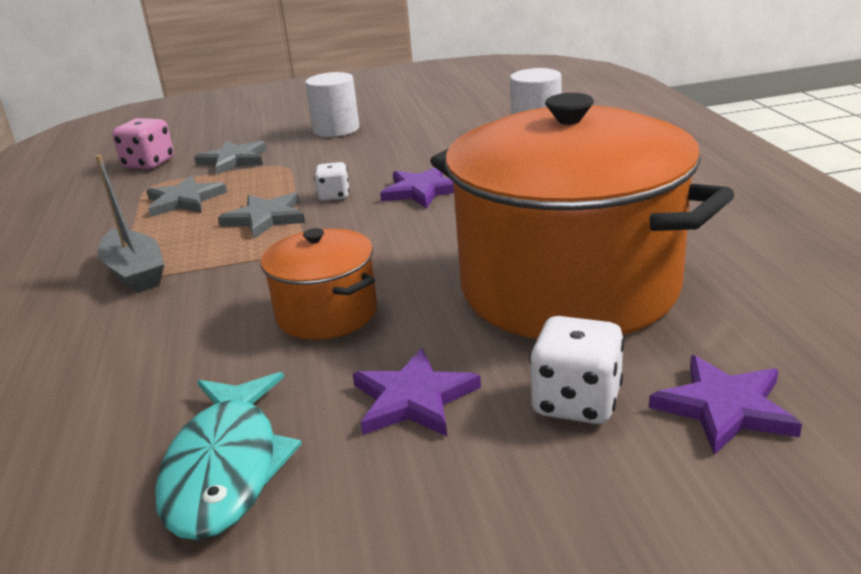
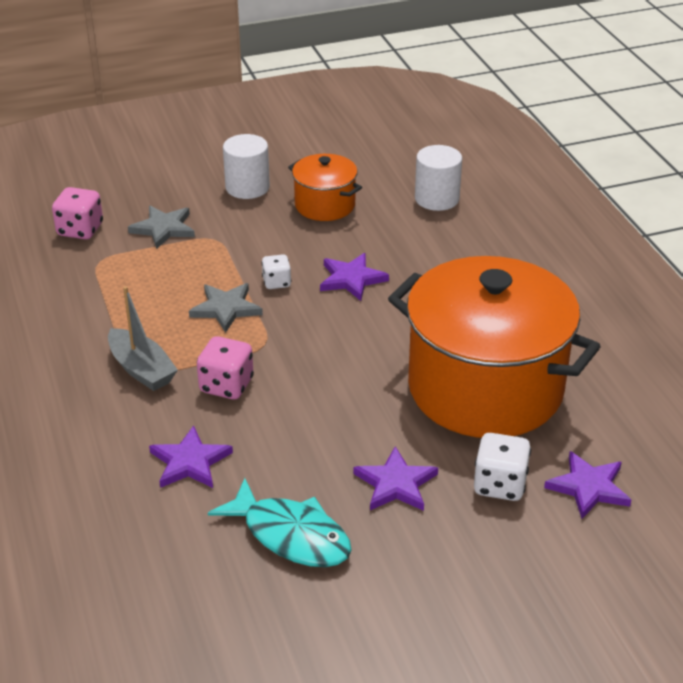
camera: 10 degrees left, 10 degrees up
(133, 369) = (190, 462): none -> purple star
(184, 200) = (141, 283): grey star -> none
(226, 468) = (291, 535): turquoise fish -> turquoise fish turned 45 degrees counterclockwise
(228, 287) = (226, 385): none -> pink dice
(327, 314) = (314, 412): orange pot -> orange pot (325, 205)

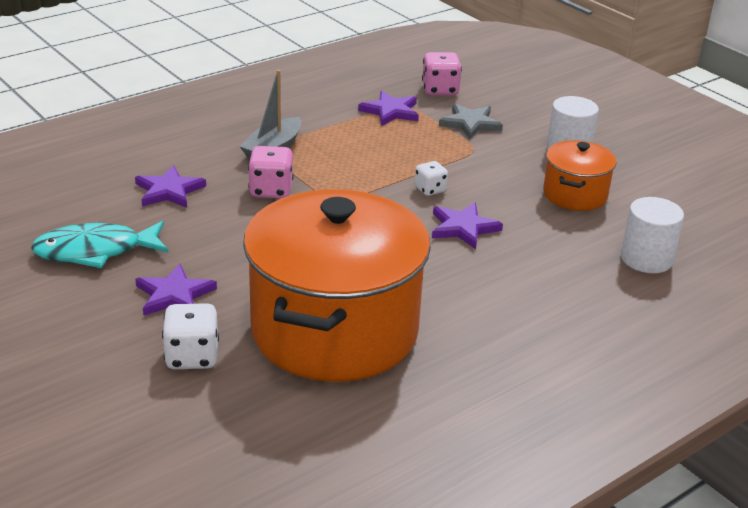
camera: 70 degrees right, 5 degrees down
(226, 308) = (375, 172): grey star -> none
(291, 535) = (95, 251): turquoise fish -> turquoise fish turned 60 degrees clockwise
(588, 487) = (206, 417): purple star -> purple star (390, 111)

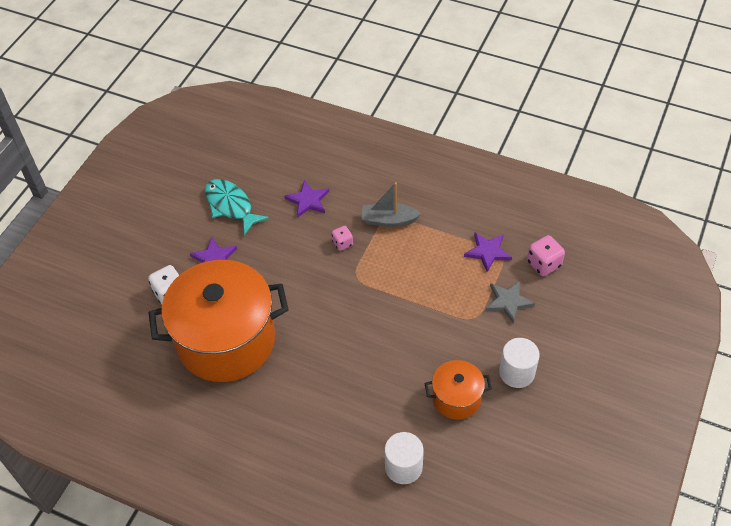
camera: 65 degrees right, 20 degrees up
(271, 190) = (342, 243): pink dice -> pink dice, size x0.64
(430, 190) = (402, 318): white dice -> none
(463, 228) = (369, 354): purple star -> none

